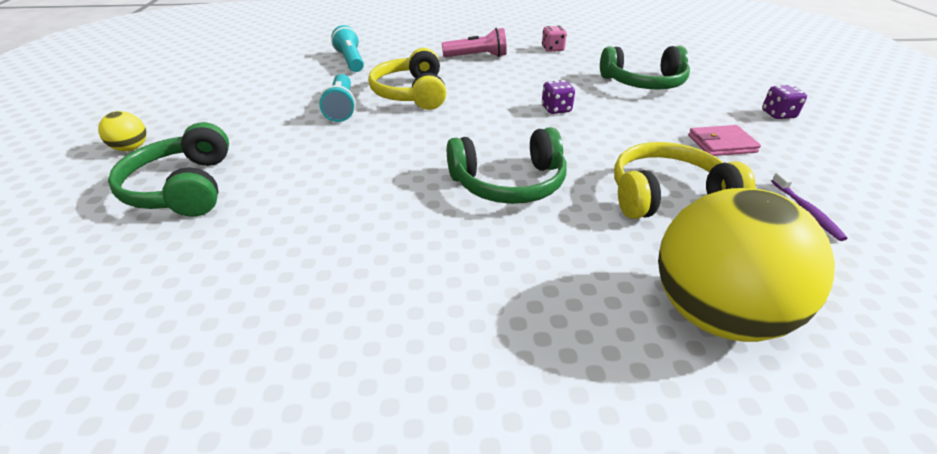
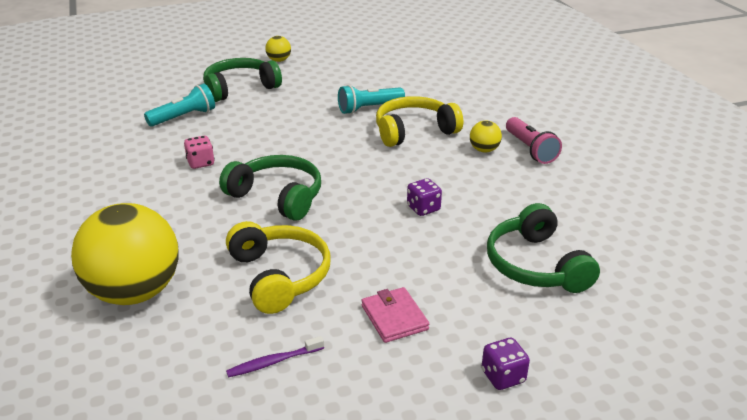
camera: 75 degrees right, 5 degrees down
(351, 61) = (466, 91): turquoise flashlight -> turquoise flashlight (184, 117)
(467, 72) = (484, 150): none -> yellow ball
(509, 183) = (277, 197): green headphones -> green headphones turned 150 degrees clockwise
(552, 49) = (597, 194): pink dice -> pink dice (200, 163)

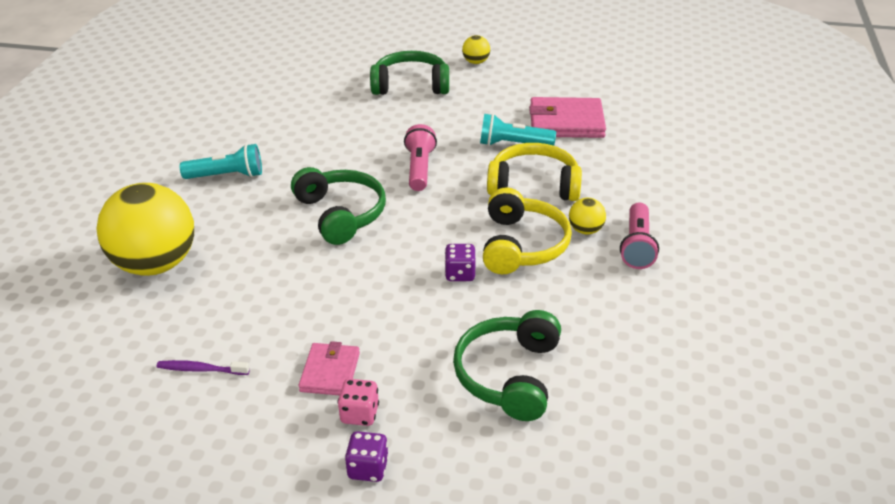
camera: 30 degrees right, 5 degrees up
(184, 117) = (334, 103): turquoise flashlight -> turquoise flashlight (227, 176)
(200, 163) = (307, 157): pink dice -> pink dice (359, 414)
(279, 276) = (273, 293): yellow headphones -> yellow headphones (522, 245)
(311, 144) = (419, 168): none -> pink flashlight
(393, 84) = (566, 122): none -> pink wallet

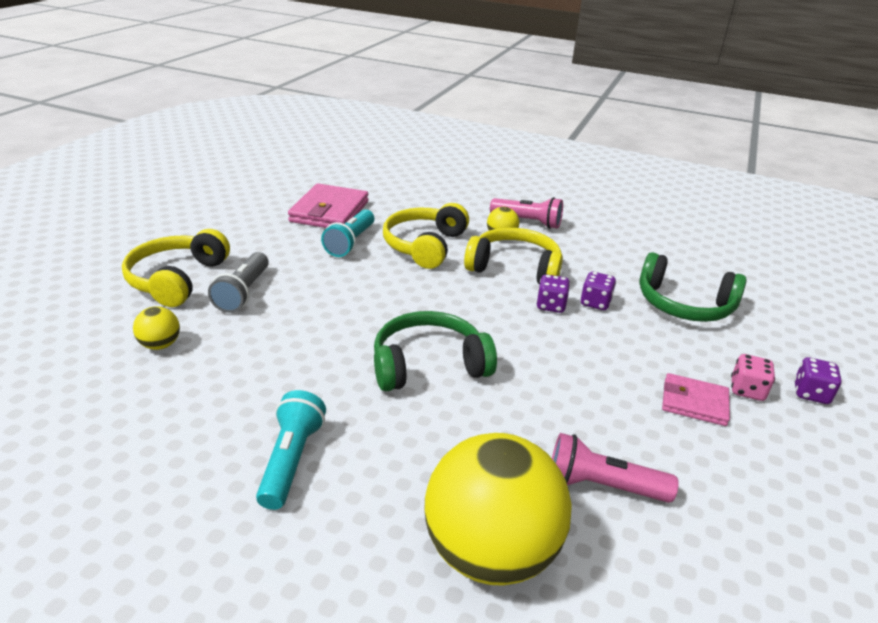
camera: 80 degrees left, 5 degrees down
(201, 369) = (704, 506): purple toothbrush -> none
(405, 115) = (243, 293): none -> grey flashlight
(410, 85) = (177, 279): green headphones -> yellow headphones
(419, 168) = (363, 300): pink flashlight -> pink flashlight (602, 486)
(476, 62) = (167, 232): yellow ball -> yellow ball (160, 345)
(480, 304) = (595, 303): none -> purple dice

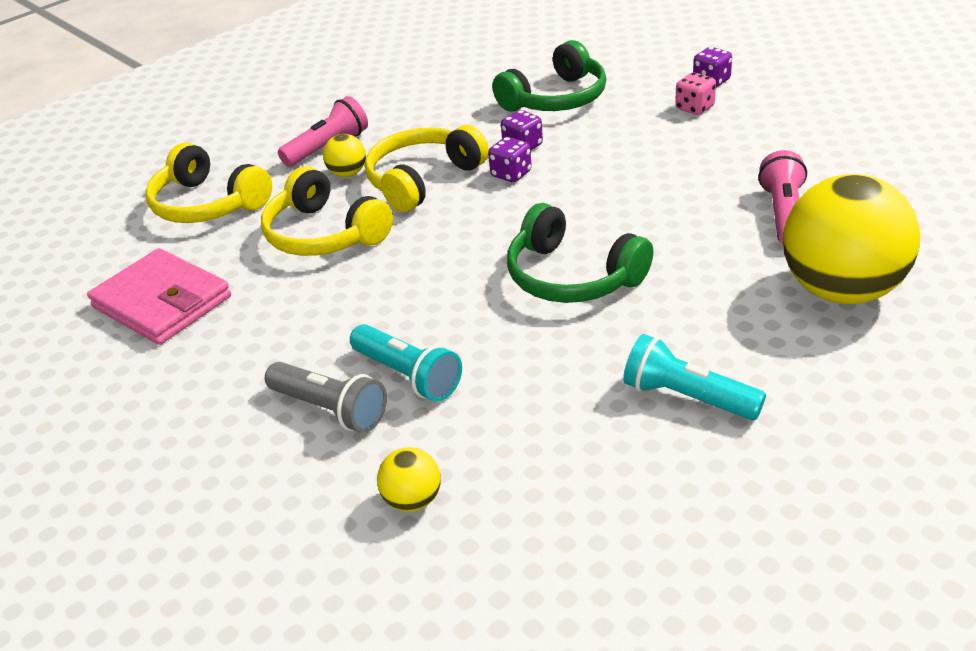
camera: 60 degrees left, 5 degrees up
(177, 279) = (245, 478): yellow headphones -> yellow headphones (208, 204)
(350, 243) = (268, 295): turquoise flashlight -> turquoise flashlight (408, 376)
(428, 365) = (572, 276): green headphones -> green headphones turned 60 degrees counterclockwise
(602, 486) = (783, 214): pink flashlight -> pink flashlight turned 150 degrees clockwise
(694, 402) = (699, 138): pink wallet -> none

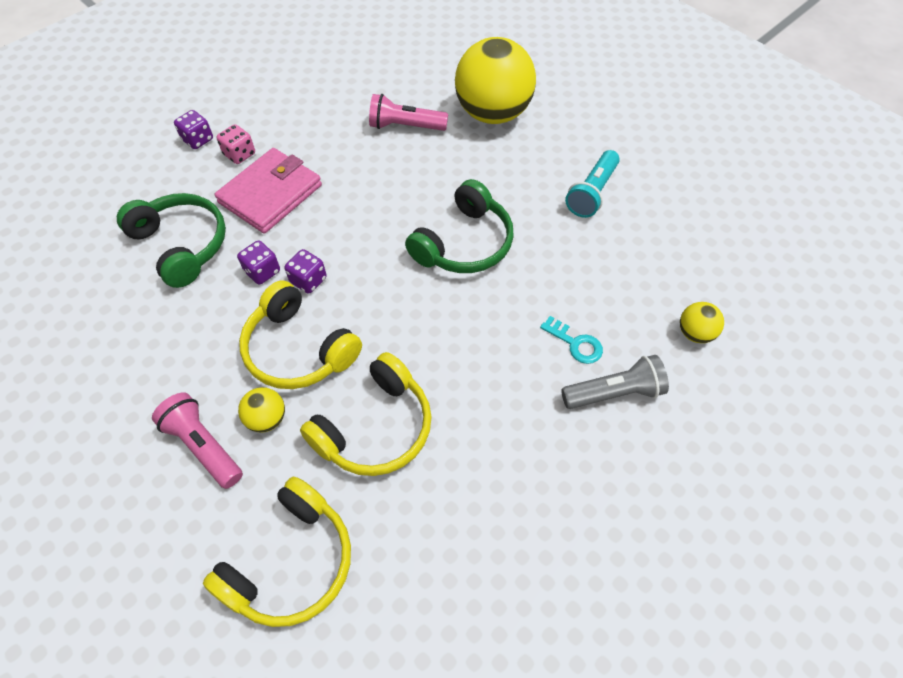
camera: 95 degrees left, 20 degrees up
(162, 302) = (470, 569): pink wallet -> pink wallet (270, 194)
(330, 409) = (614, 392): grey flashlight -> grey flashlight turned 45 degrees clockwise
(408, 376) = (575, 343): turquoise flashlight -> turquoise key

